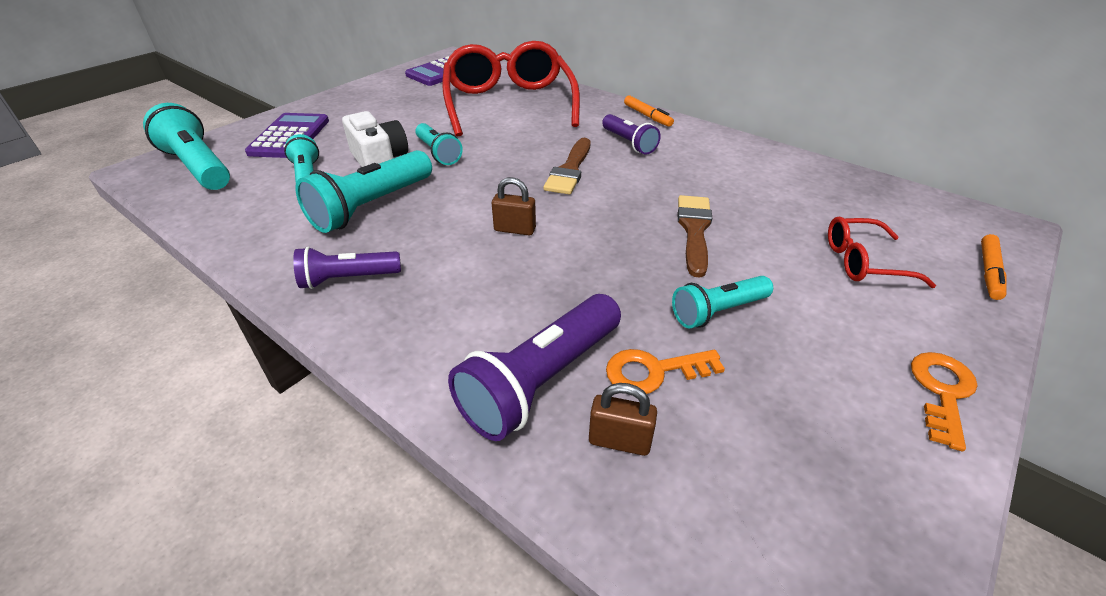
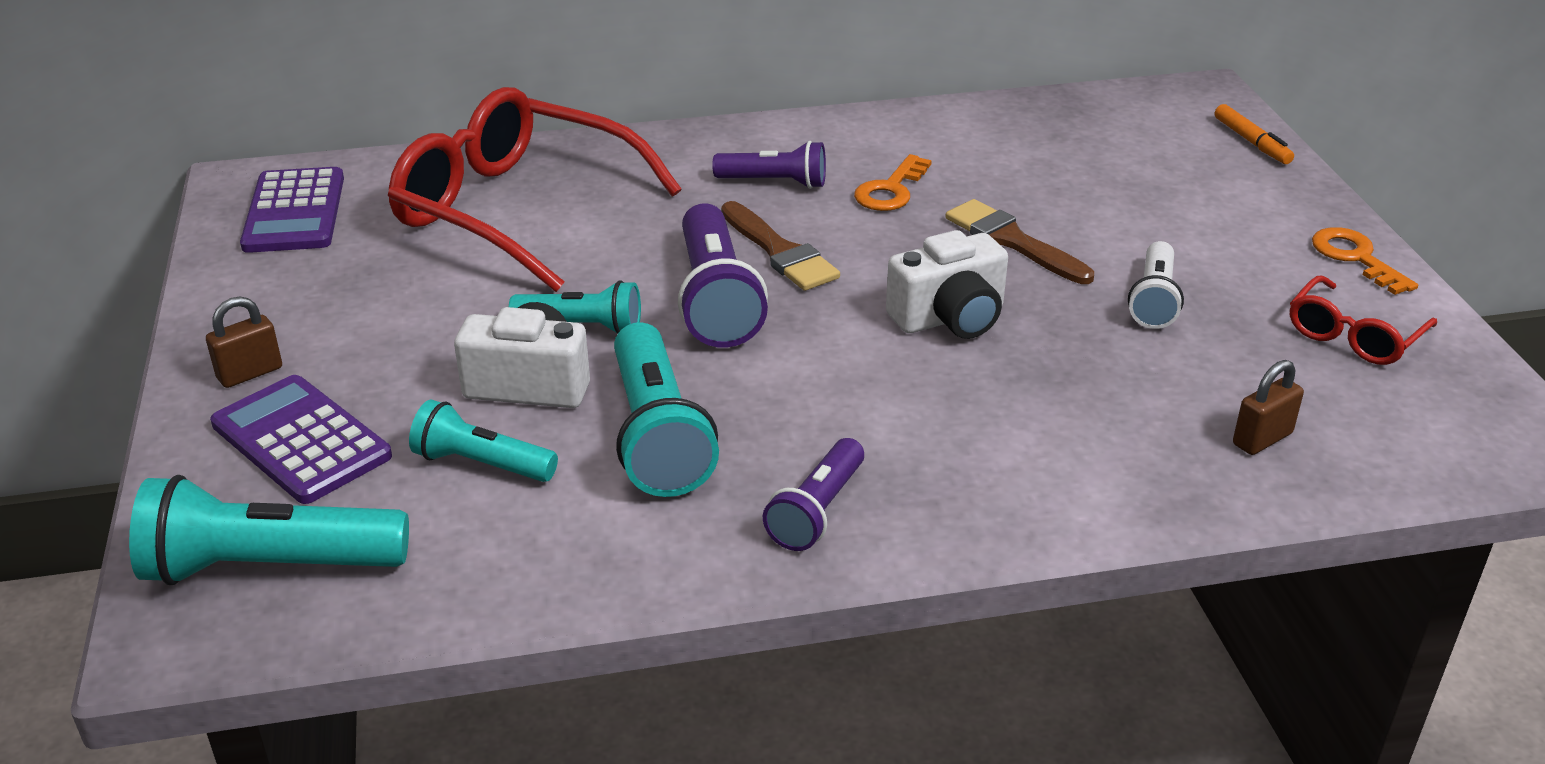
camera: 50 degrees left, 5 degrees down
(515, 229) = (863, 349): brown padlock -> brown padlock (250, 373)
(541, 381) = (1145, 447): purple flashlight -> purple flashlight (716, 300)
(583, 243) = (950, 318): none -> white camera
(647, 116) = (725, 135): orange marker -> none
(654, 371) = (1197, 378): orange key -> orange key (890, 190)
(718, 312) = (1154, 300): turquoise flashlight -> white flashlight
(864, 262) = (1171, 186): red glasses -> red glasses (1353, 335)

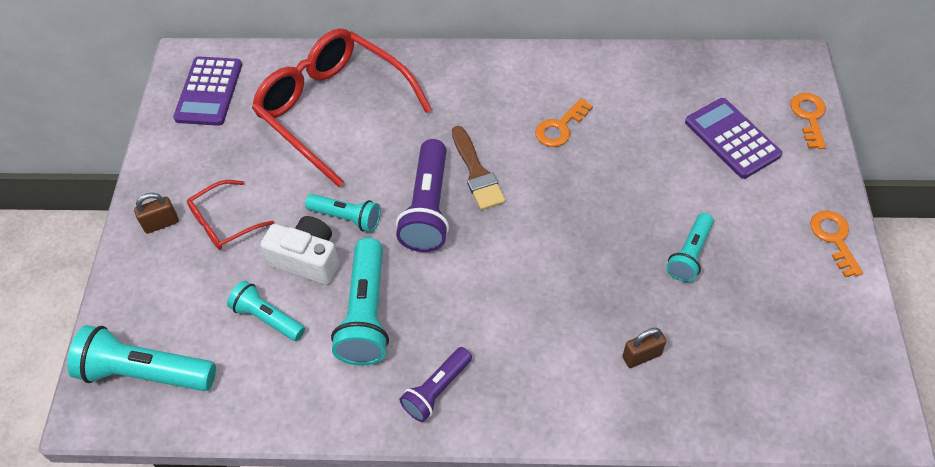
camera: 15 degrees right, 20 degrees up
(301, 440) = (178, 281): purple calculator -> purple calculator (732, 138)
(775, 182) = (491, 109): purple flashlight -> none
(950, 318) = (560, 248): white camera -> none
(1012, 241) = (620, 186): brown brush -> none
(1154, 300) = (690, 255): white flashlight -> turquoise flashlight
(1251, 142) = (809, 117): orange marker -> orange key
(1262, 439) = (711, 384): brown padlock -> brown padlock (641, 356)
(1353, 335) = (803, 308): red glasses -> red glasses (224, 222)

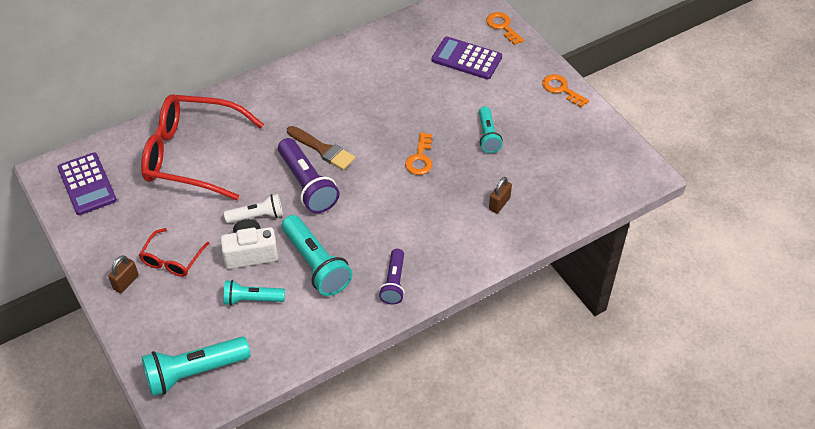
camera: 35 degrees left, 5 degrees down
(347, 218) = (257, 216): turquoise flashlight -> white flashlight
(560, 127) = (356, 98): orange key -> orange key (420, 158)

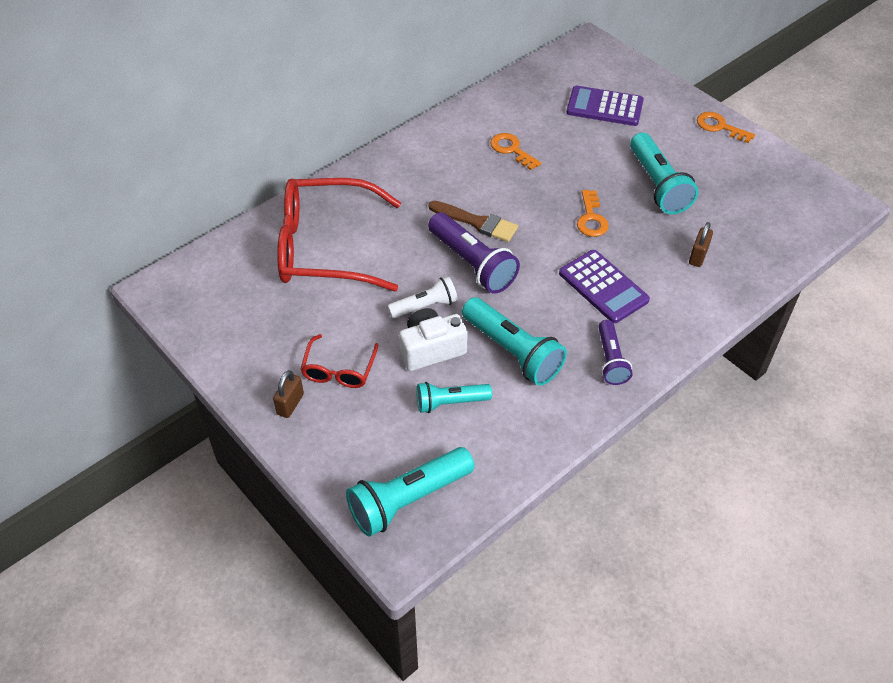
camera: 10 degrees left, 0 degrees up
(87, 184) = (208, 296): purple calculator -> purple calculator (603, 287)
(488, 136) = (658, 185): turquoise flashlight -> turquoise flashlight, size x1.63
(503, 27) = (632, 70): orange key -> orange key (512, 150)

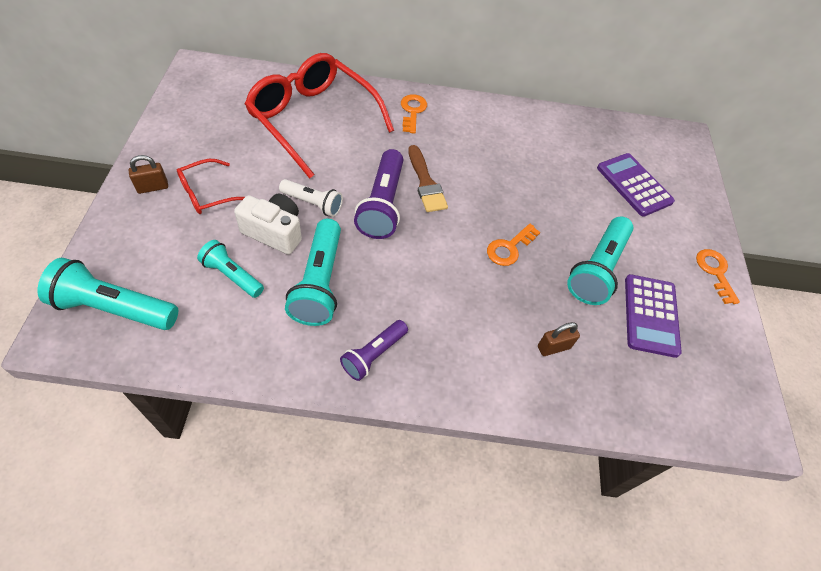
camera: 40 degrees right, 5 degrees up
(512, 150) = (520, 159): orange key -> orange key (412, 111)
(603, 287) = (446, 300): purple calculator -> purple calculator (650, 315)

